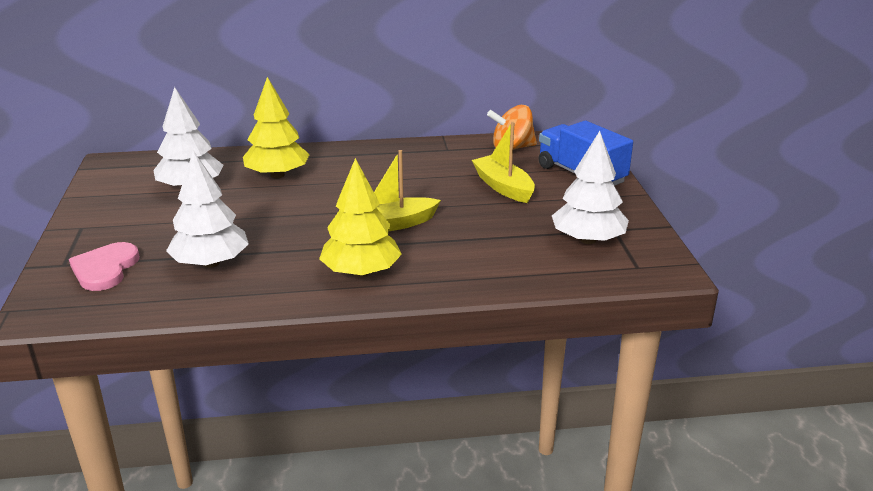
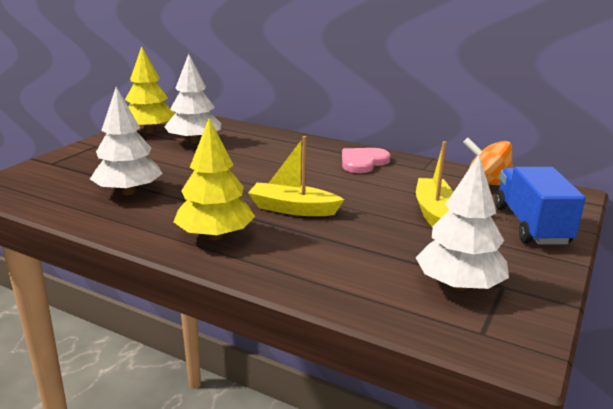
camera: 35 degrees right, 5 degrees down
(105, 269) = (66, 173): pink heart -> pink heart (363, 162)
(277, 175) = (262, 150): yellow tree -> yellow tree (150, 131)

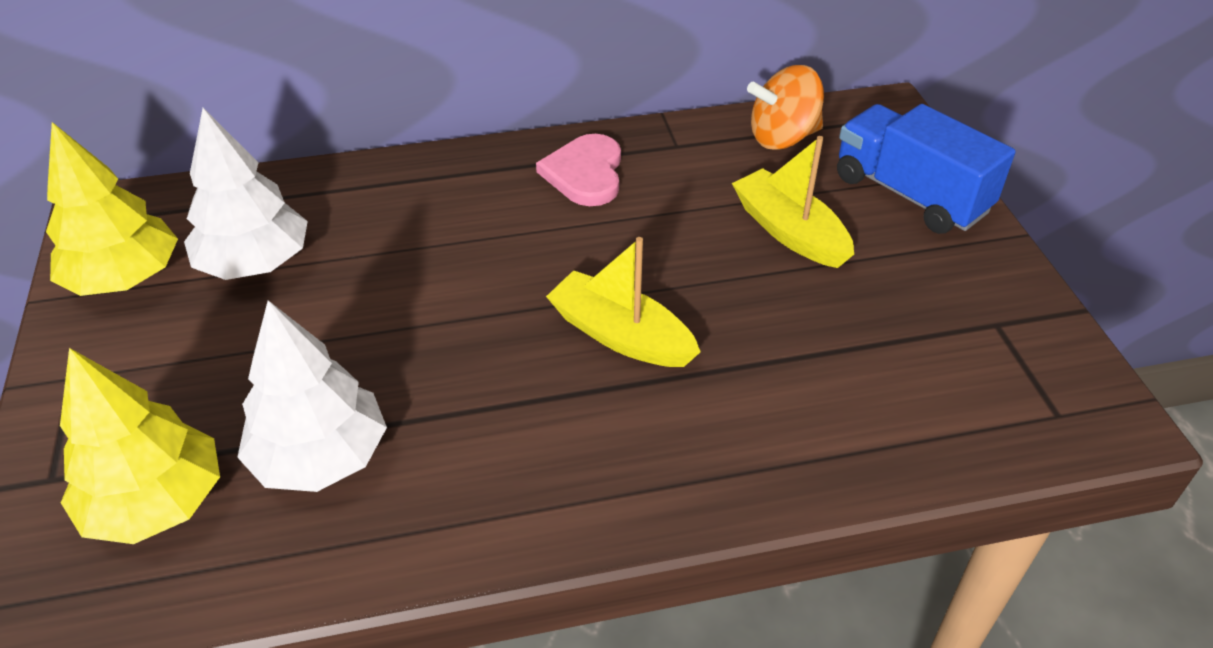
camera: 40 degrees left, 20 degrees up
(215, 236) = (591, 463): yellow tree -> yellow tree (156, 503)
(293, 209) = (621, 335): yellow boat -> yellow boat turned 60 degrees clockwise
(459, 285) = (960, 353): white tree -> none

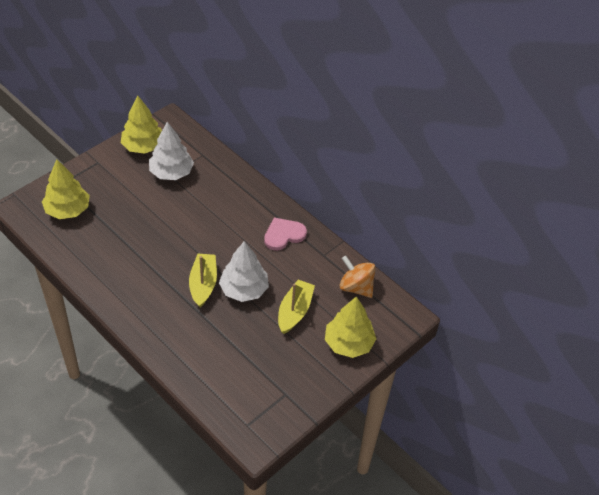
camera: 55 degrees right, 5 degrees up
(320, 457) = (105, 236): white tree -> white tree (244, 289)
(910, 194) = (348, 343): blue truck -> yellow tree

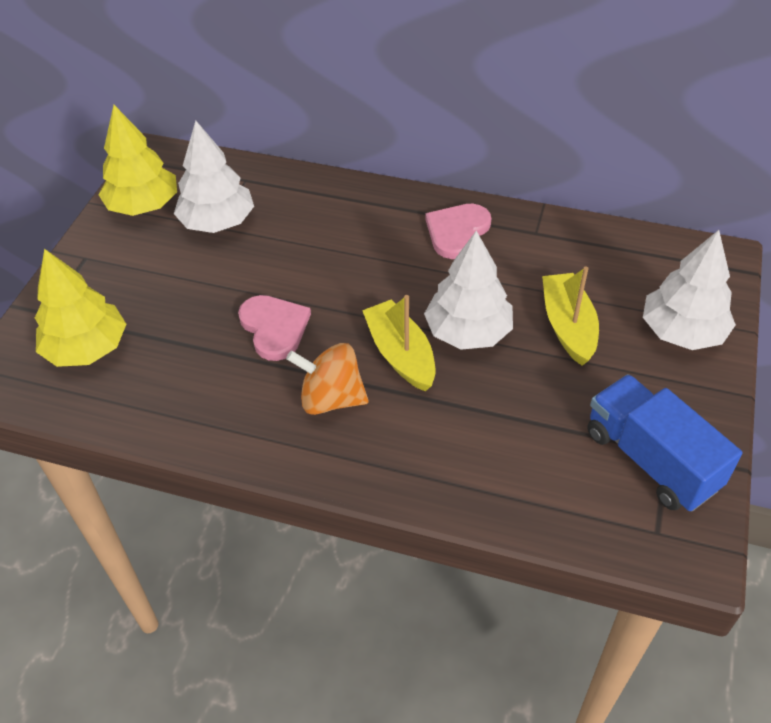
camera: 25 degrees left, 0 degrees up
(156, 241) = (274, 328): none -> pink heart
(274, 393) = (651, 459): none -> blue truck
(348, 343) = (682, 332): yellow tree -> white tree
(356, 287) = (619, 253): orange spinning top -> orange spinning top (331, 398)

